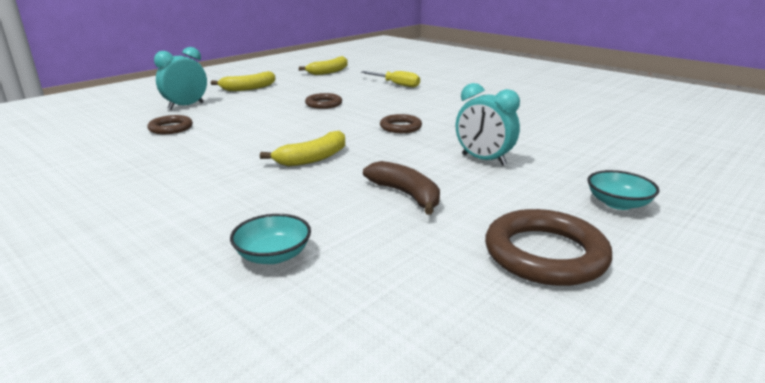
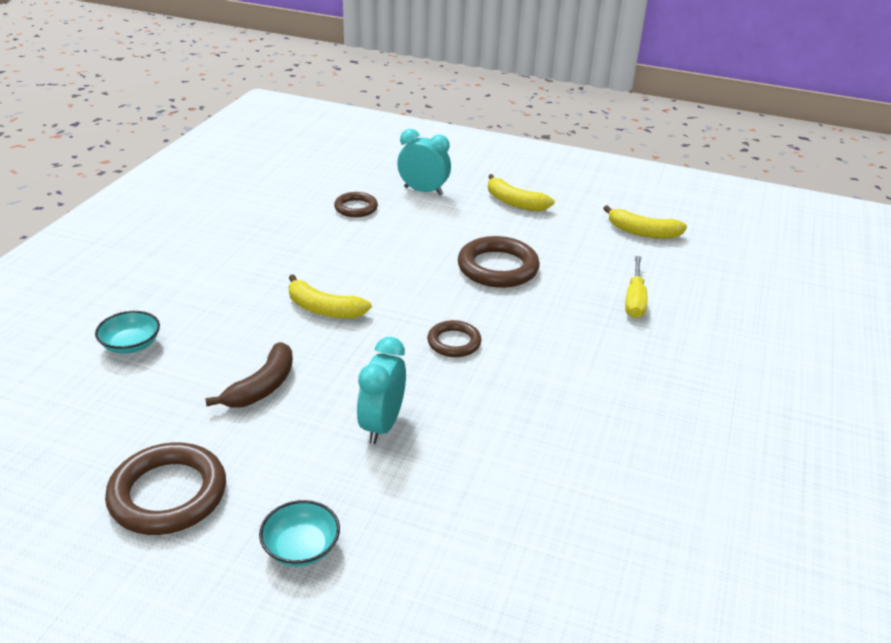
camera: 65 degrees right, 10 degrees up
(323, 104) = (498, 267): brown ring -> brown ring, size x1.71

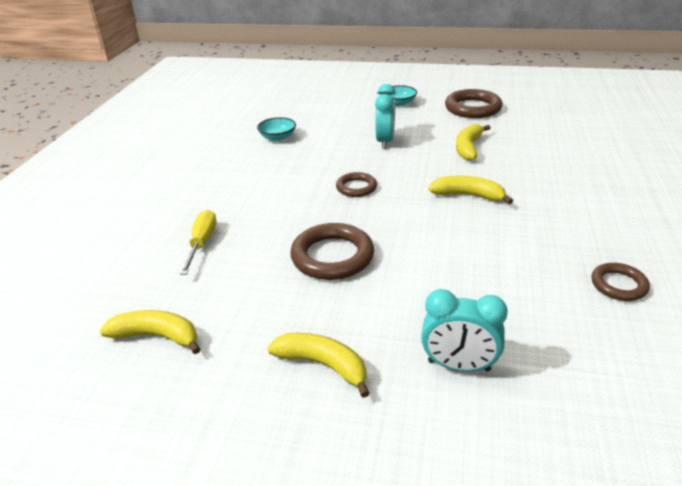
camera: 175 degrees right, 0 degrees up
(131, 345) = (576, 156): turquoise bowl -> turquoise bowl (278, 137)
(262, 387) = (468, 148): brown banana -> yellow banana
(356, 208) = (526, 314): brown ring -> brown ring (618, 285)

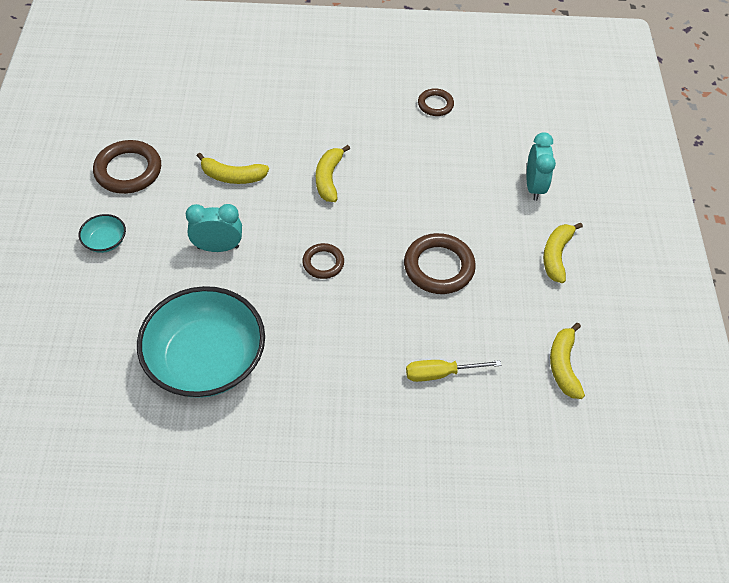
camera: 105 degrees left, 20 degrees up
(278, 137) = (206, 359): turquoise bowl -> turquoise bowl, size x2.45

